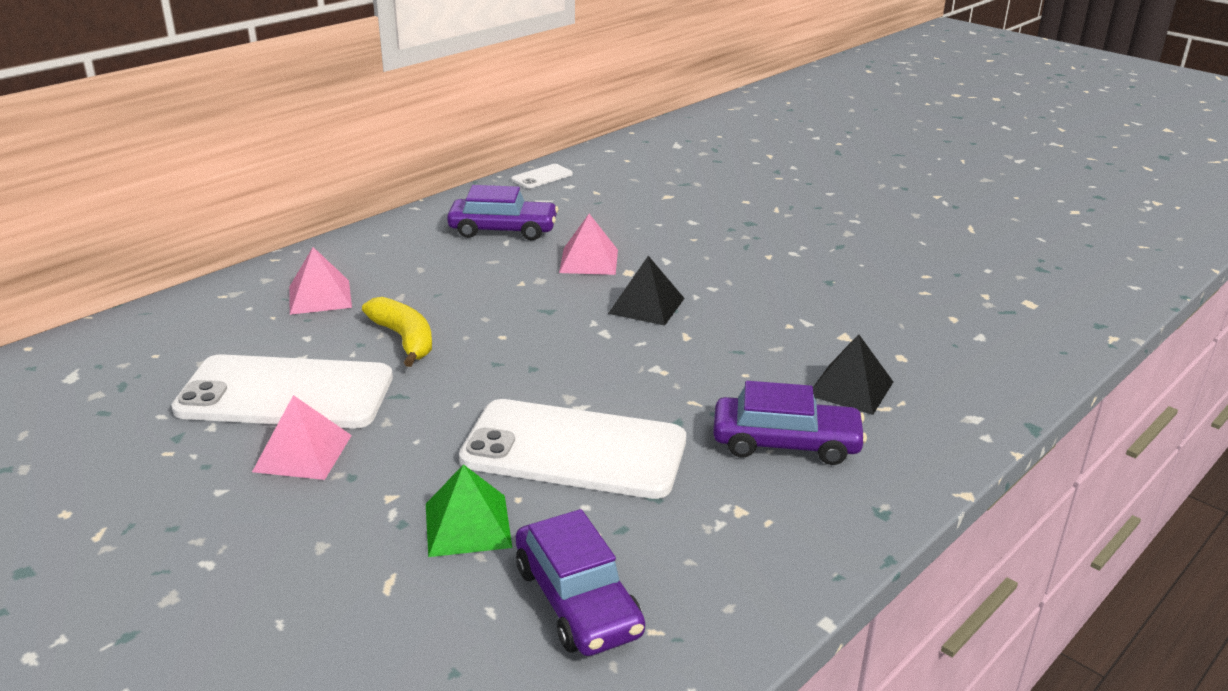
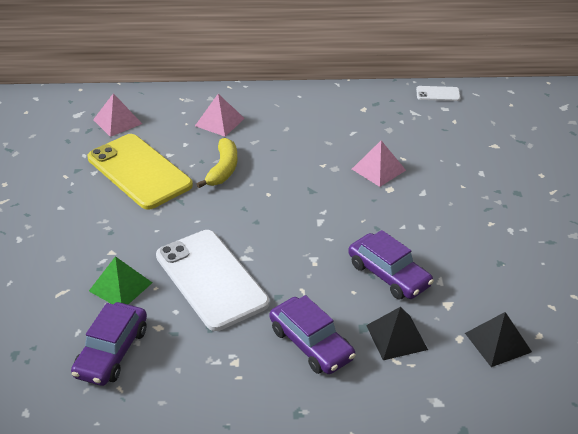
camera: 45 degrees right, 10 degrees up
(286, 393) = (139, 171): white phone -> yellow phone
(302, 453) = (108, 208): pink pyramid -> pink pyramid (117, 121)
(503, 230) = (362, 123): purple car -> purple car (389, 275)
(646, 306) = (366, 217): black pyramid -> black pyramid (497, 342)

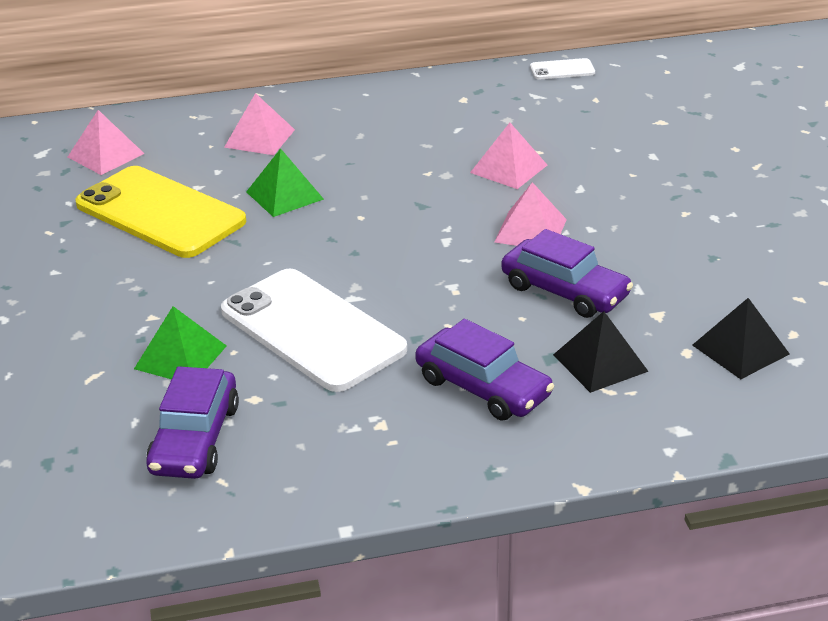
camera: 10 degrees left, 5 degrees down
(223, 169) = (284, 195): yellow banana -> green pyramid
(379, 222) = (530, 230): none -> pink pyramid

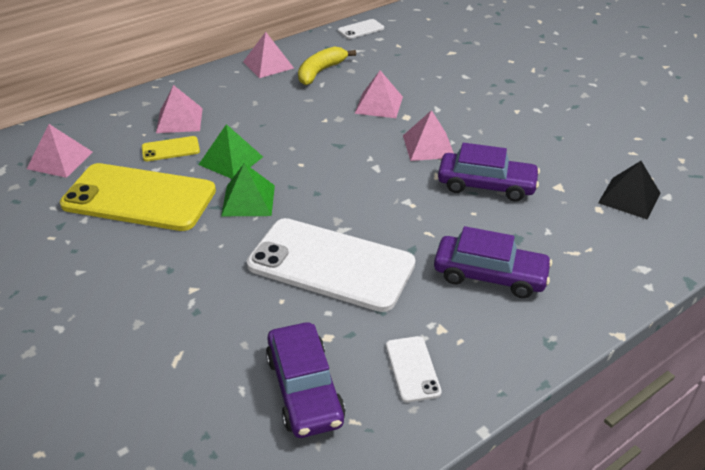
camera: 25 degrees left, 5 degrees up
(180, 357) = (241, 318): green pyramid -> green pyramid (248, 200)
(228, 168) = (170, 149): none -> yellow phone
(319, 453) = (412, 369): none -> white phone
(409, 93) = (268, 65): none -> pink pyramid
(467, 114) = (320, 72): none -> yellow banana
(600, 363) = (552, 232): black pyramid -> none

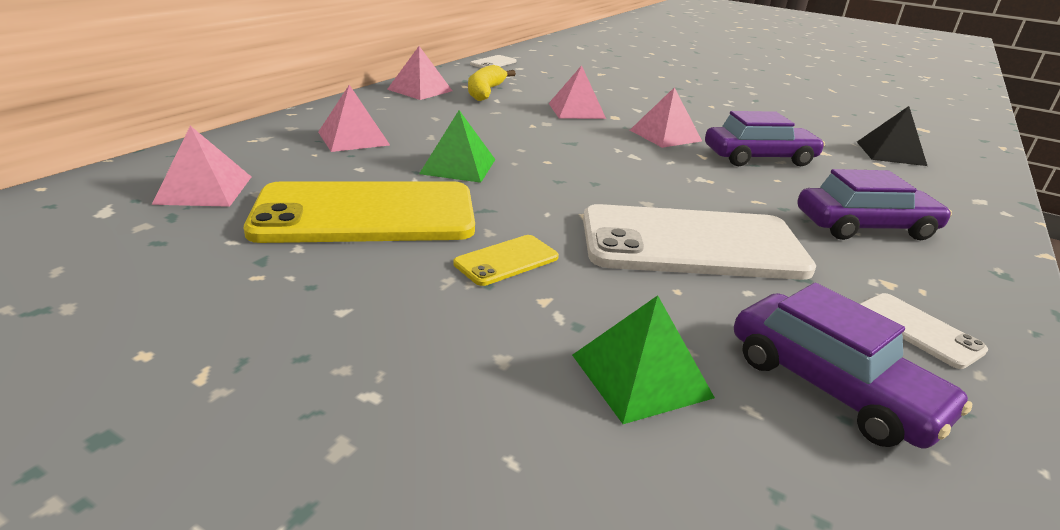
camera: 25 degrees left, 10 degrees down
(170, 149) = (366, 164): yellow phone -> yellow phone (506, 260)
(248, 200) = (520, 198): green pyramid -> green pyramid (640, 375)

